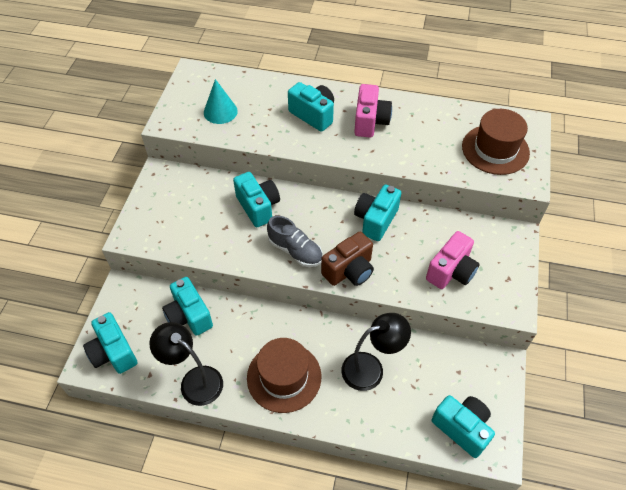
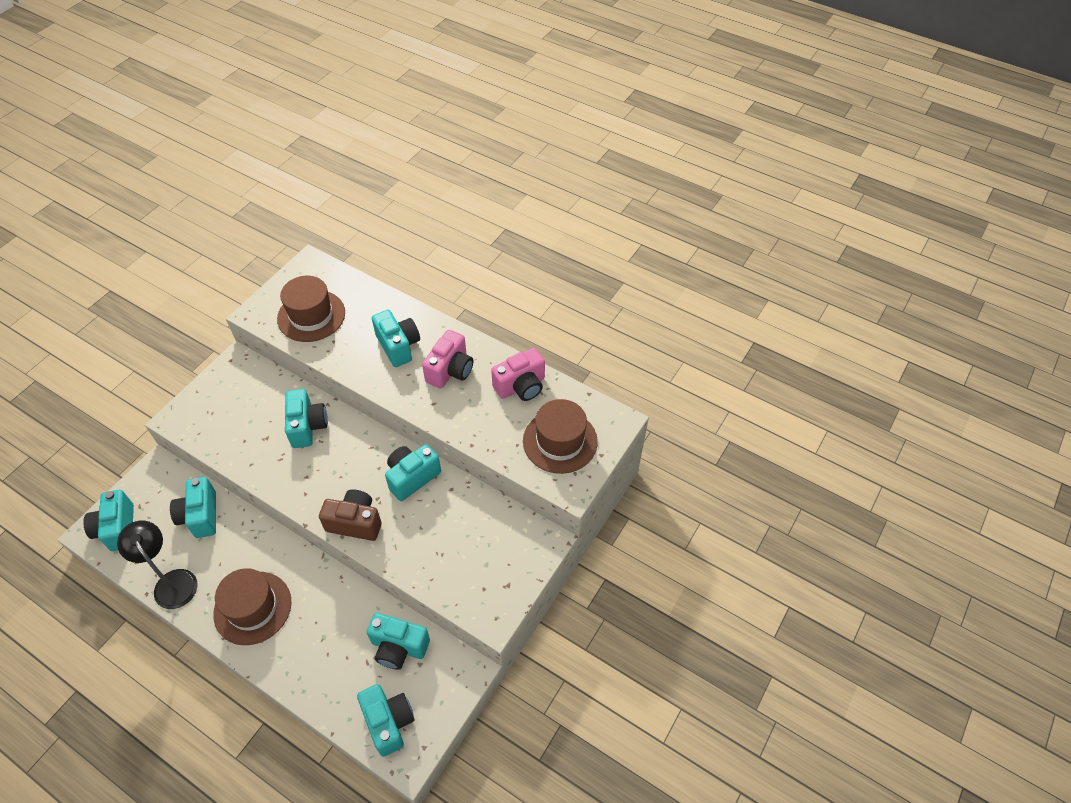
camera: 20 degrees right, 0 degrees up
(220, 111) = (311, 316): turquoise cone -> brown hat
(295, 251) = (316, 484): grey shoe -> none
(349, 270) = (355, 522): brown camera -> brown camera turned 150 degrees counterclockwise
(371, 368) = (337, 629): black lamp -> none
(433, 364) = (399, 647): none -> turquoise camera
(451, 271) = (454, 558): pink camera -> pink camera (521, 386)

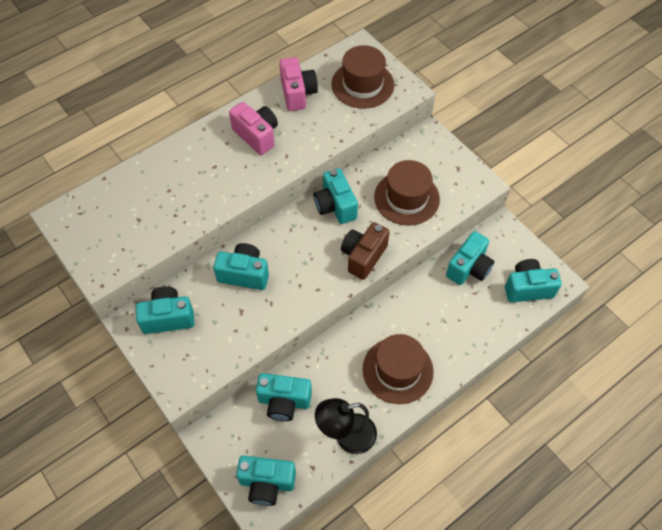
camera: 70 degrees left, 5 degrees up
(311, 316) = (132, 227): brown hat -> brown hat (406, 198)
(398, 346) = (209, 166): turquoise camera -> turquoise camera (168, 317)

